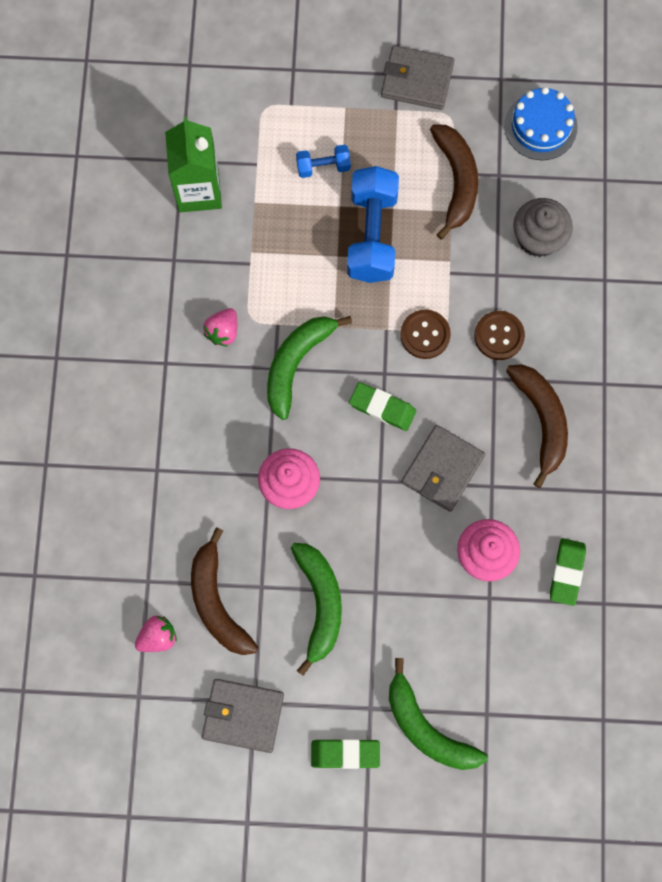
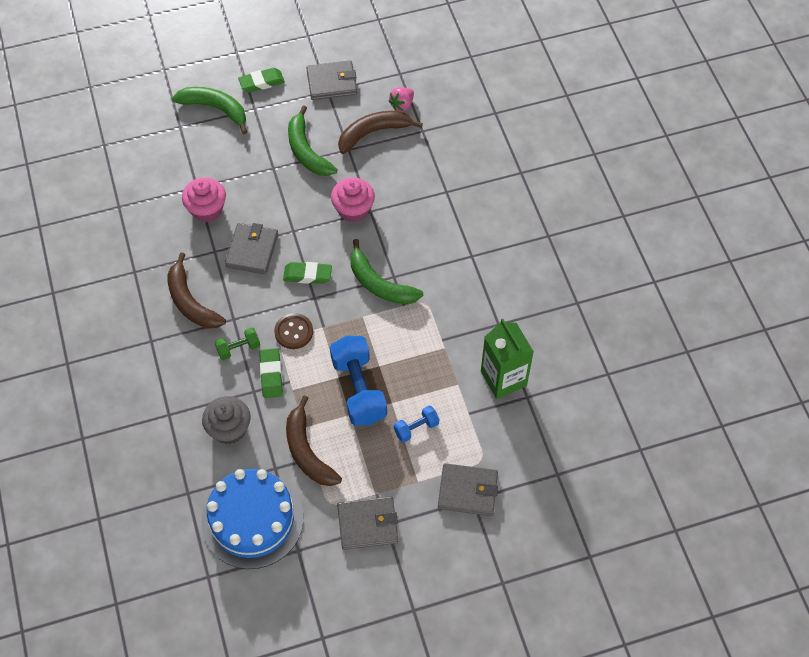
camera: 160 degrees right, 15 degrees down
(217, 602) = (373, 133): brown banana -> brown banana turned 75 degrees counterclockwise
(223, 332) = (440, 288): pink strawberry -> none
(295, 79) = (467, 491): none -> grey wallet
(296, 363) = (379, 284): green banana -> green banana turned 120 degrees clockwise
(499, 336) = (238, 348): brown button -> green dumbbell
(540, 126) = (252, 519): blue cake -> blue cake, size x1.61
(566, 572) = (148, 216): green eraser -> green eraser (271, 375)

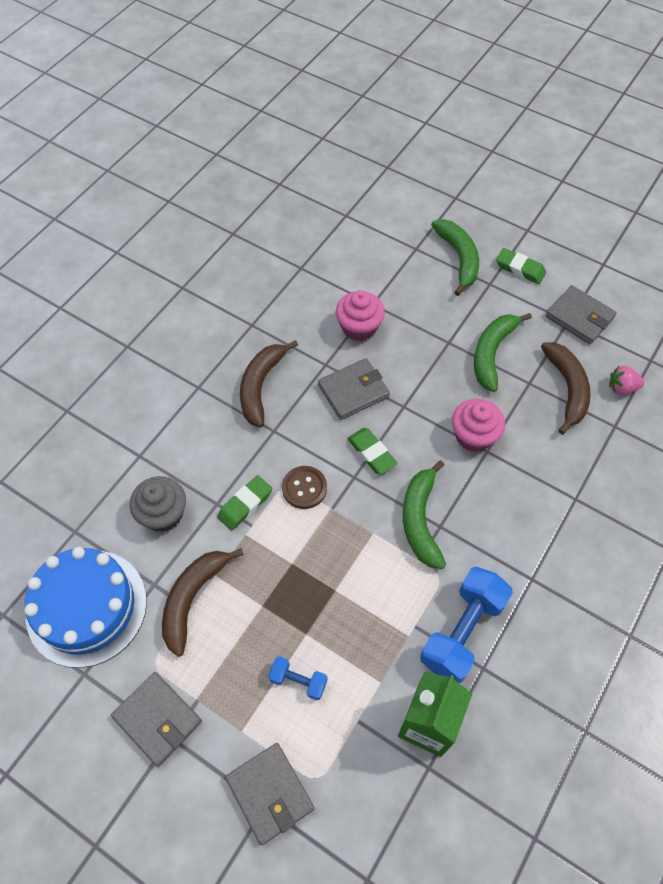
camera: 50 degrees right, 0 degrees up
(238, 348) = (249, 457): green dumbbell -> none
(359, 389) = (295, 592): blue dumbbell -> blue dumbbell (462, 631)
(373, 133) = (567, 388): brown banana -> brown banana turned 60 degrees clockwise

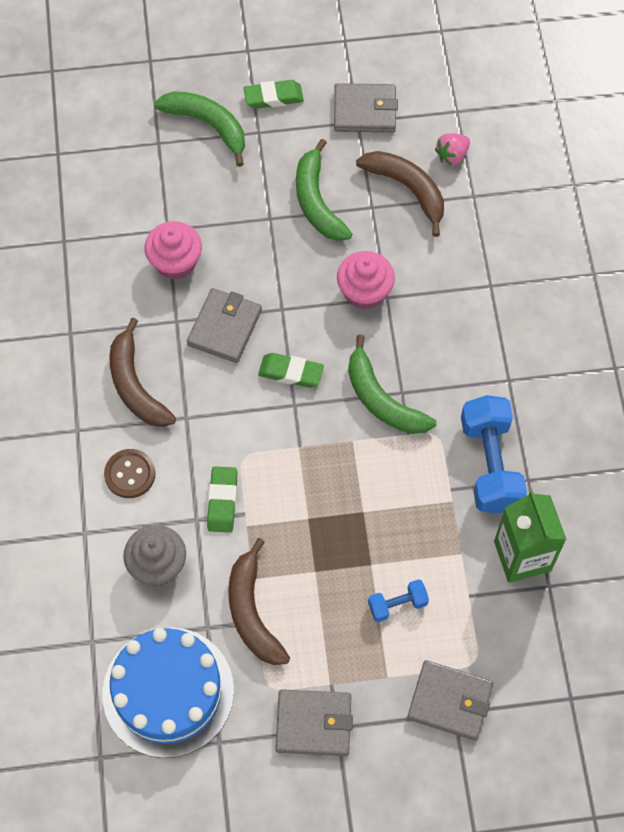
camera: 40 degrees left, 5 degrees up
(304, 488) = (260, 447): brown button -> brown button (130, 474)

